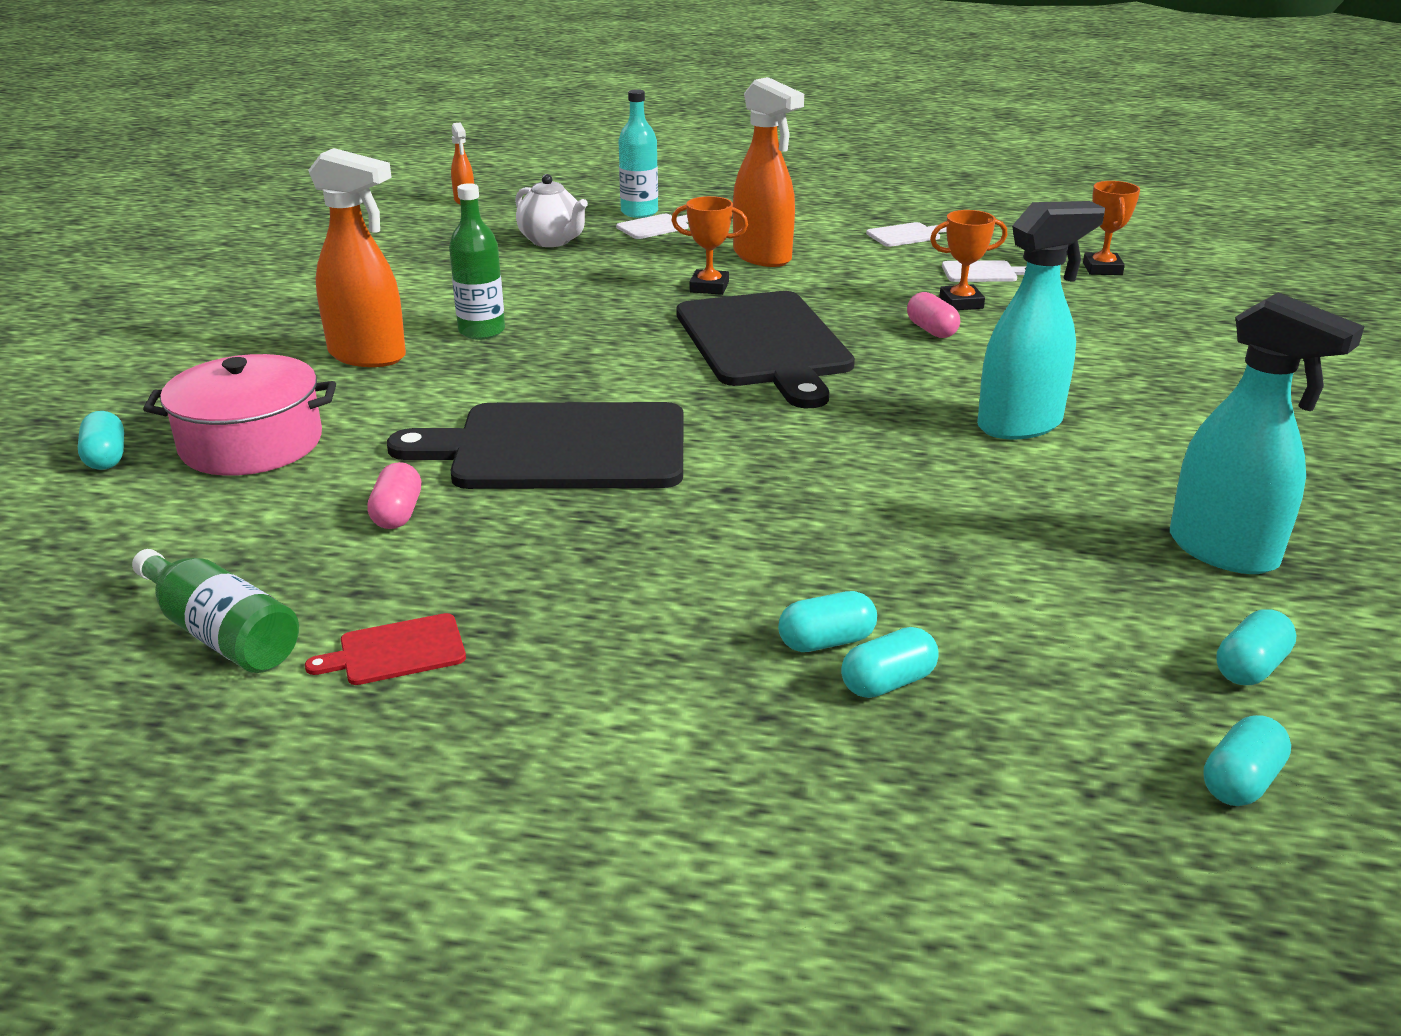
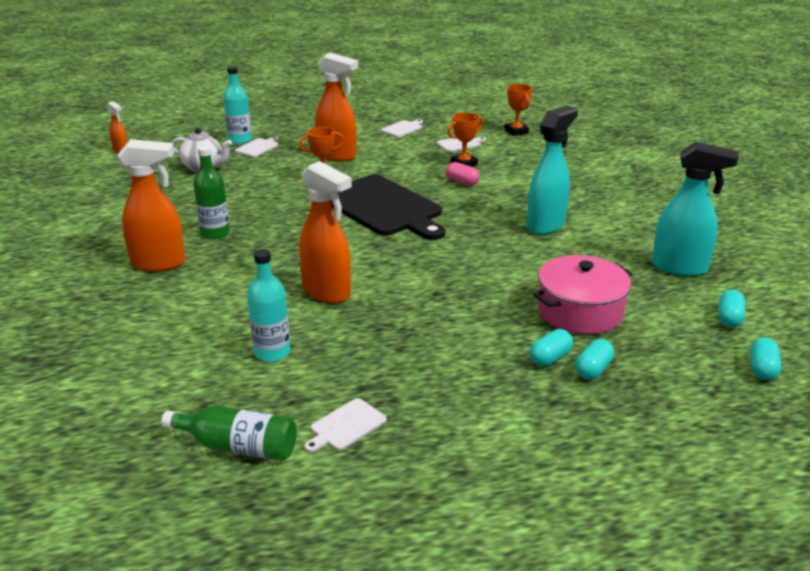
camera: 25 degrees left, 0 degrees up
(106, 457) = (51, 366): turquoise capsule -> none
(251, 443) = (140, 334): pink pot -> pink pot (580, 311)
(396, 651) = (346, 426): red cutting board -> white cutting board
(397, 514) = (272, 352): pink capsule -> turquoise bottle
(559, 448) = (327, 292): black cutting board -> orange spray bottle

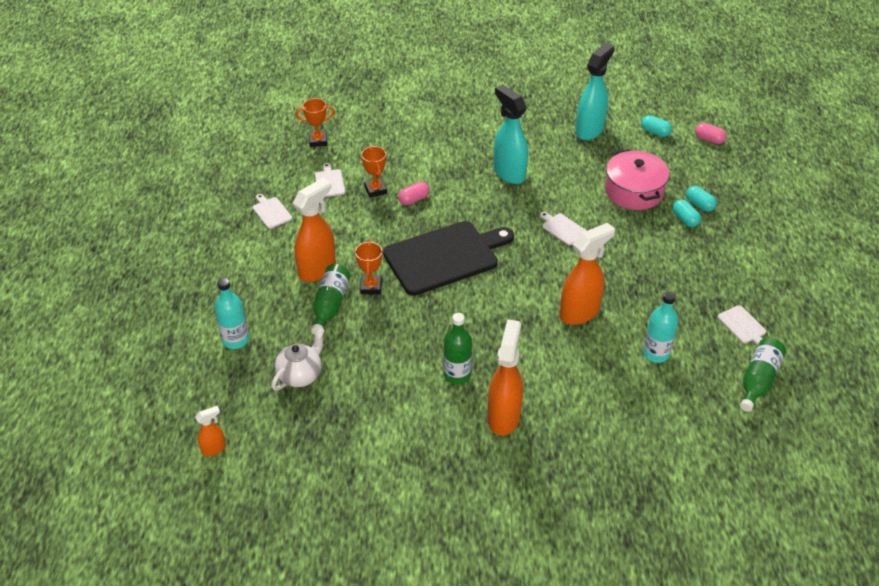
camera: 75 degrees left, 15 degrees up
(258, 147) = (265, 327): white cutting board -> white cutting board (563, 228)
(293, 167) = (330, 305): none -> green bottle
(762, 369) = (709, 139): turquoise capsule -> pink capsule

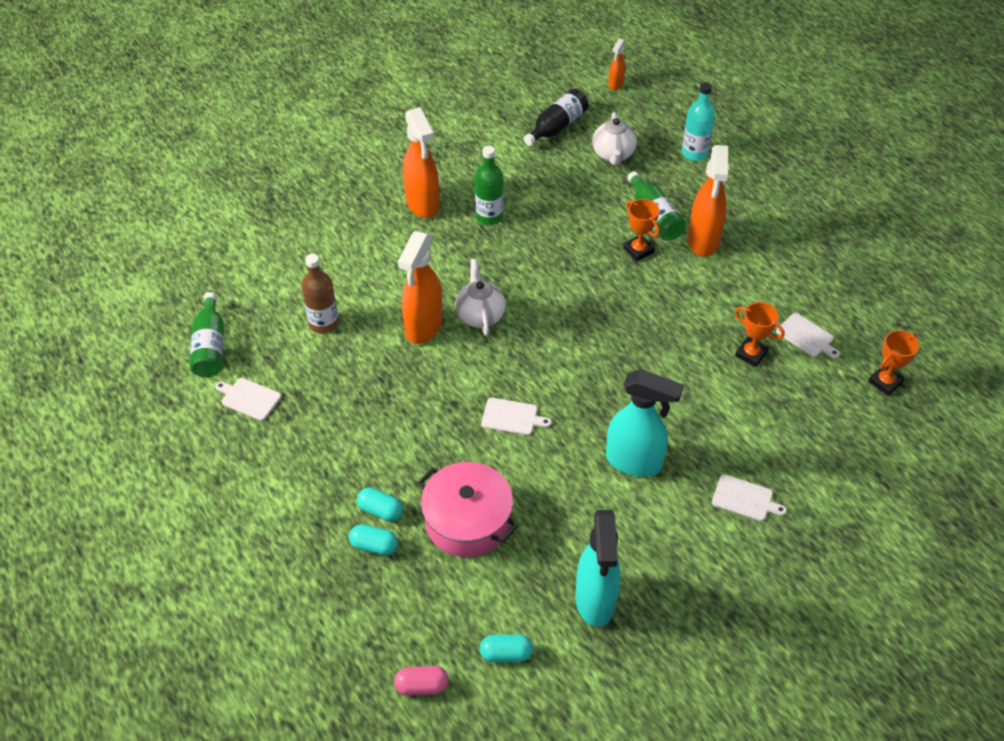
camera: 145 degrees right, 5 degrees up
(271, 212) = (816, 272): white cutting board -> white cutting board (745, 499)
(316, 431) = (557, 127): none -> black bottle
(414, 199) = (700, 364): pink capsule -> none
(445, 257) = (602, 316): black cutting board -> none
(531, 300) = (480, 315): none -> white teapot
(656, 353) = (324, 323): turquoise bottle -> brown bottle

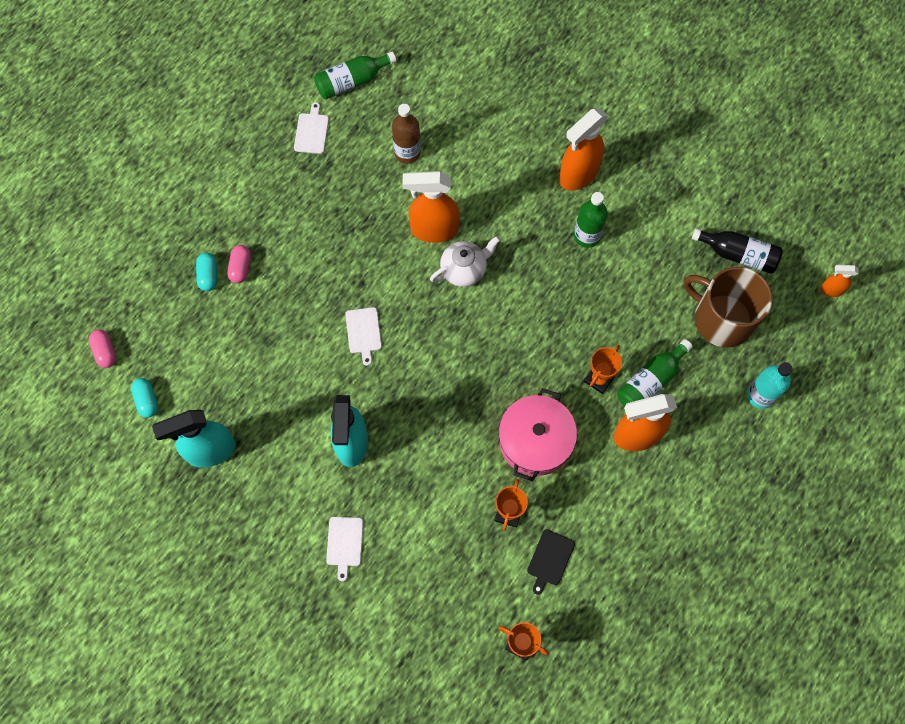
camera: 70 degrees right, 20 degrees up
(380, 510) = (240, 268): turquoise capsule -> pink capsule
(468, 521) = (252, 334): pink pot -> pink pot (535, 441)
(613, 155) = (721, 319): white teapot -> brown mug
(806, 336) = (550, 559): white cutting board -> black cutting board

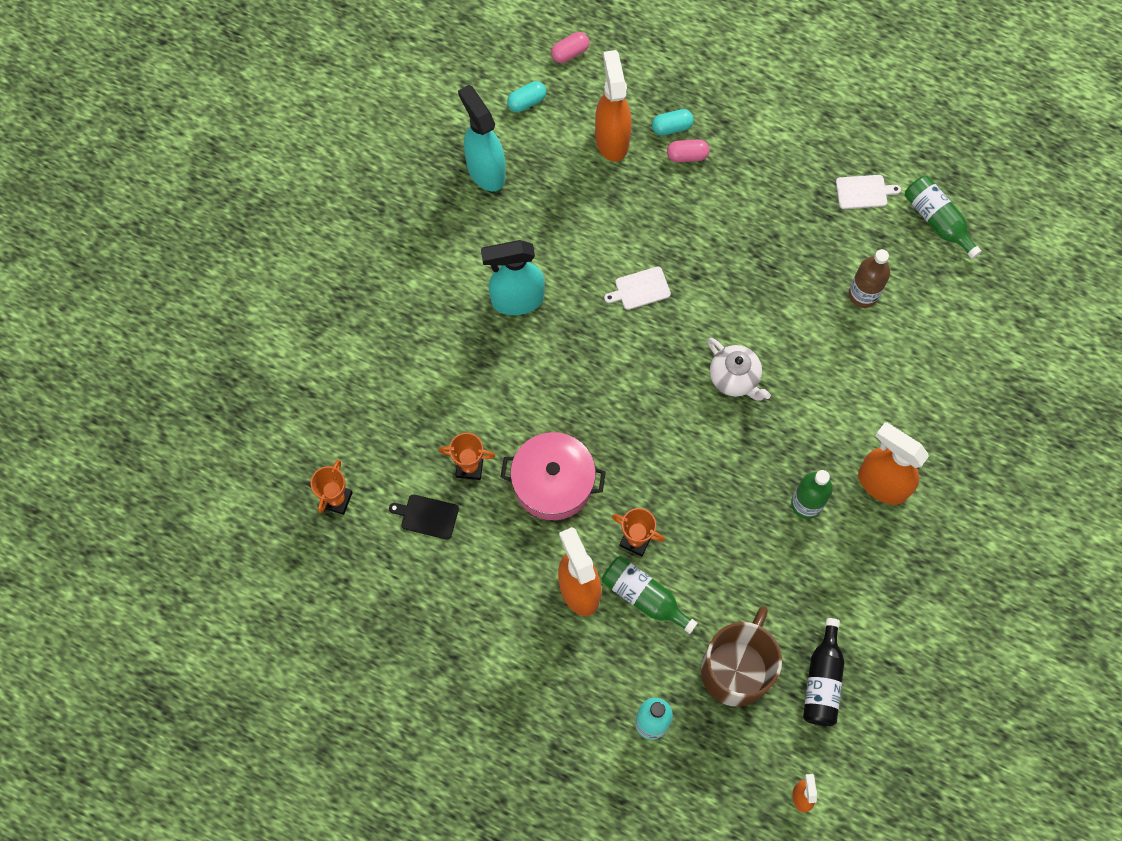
camera: 80 degrees right, 0 degrees up
(344, 544) = (412, 313): white cutting board -> none
(433, 230) = (775, 338): orange spray bottle -> orange spray bottle (612, 139)

